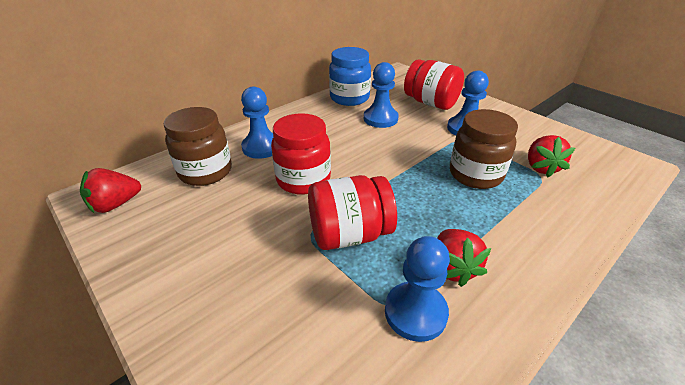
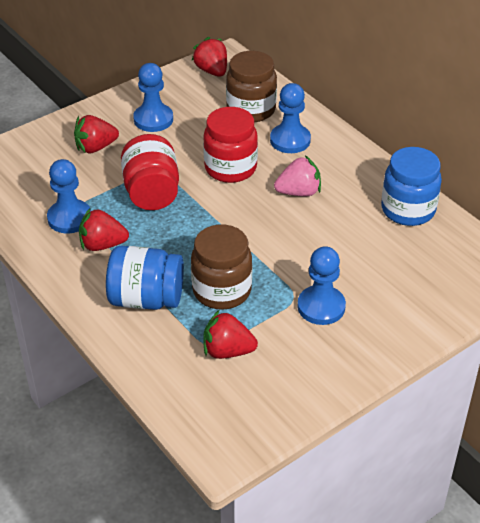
camera: 95 degrees right, 5 degrees up
(257, 306) = (95, 147): none -> red strawberry
(336, 141) = (299, 192): none -> pink strawberry
(380, 119) = (349, 232): blue pawn -> blue pawn (153, 119)
(431, 103) = (395, 288): red jar -> none
(514, 221) = (146, 299): none -> blue jar

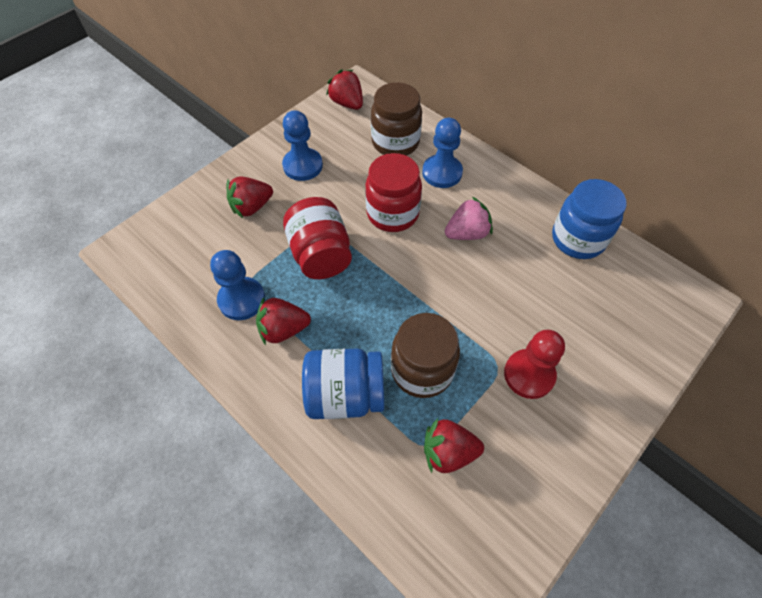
camera: 10 degrees left, 15 degrees up
(321, 307) = (529, 374): blue pawn -> red pawn

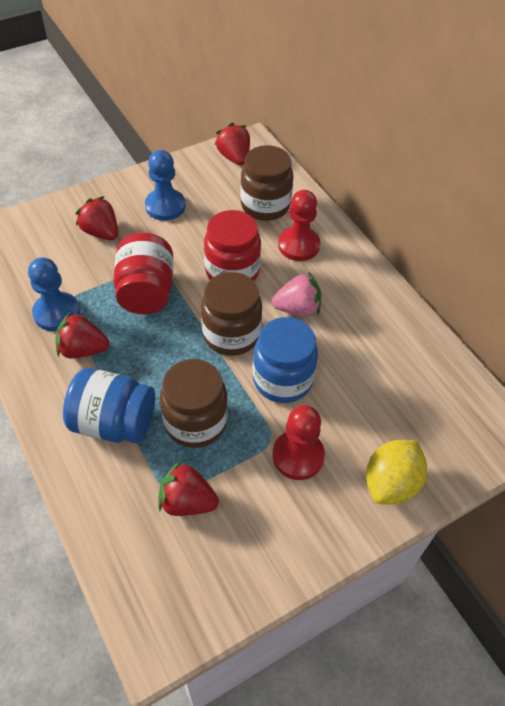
camera: 15 degrees right, 5 degrees down
(251, 207) = (101, 232): red strawberry -> red strawberry turned 60 degrees clockwise
(418, 274) = (231, 334): none -> brown jar
(442, 173) = (298, 245): blue pawn -> red pawn
(577, 239) = (409, 343): blue jar -> blue jar (282, 379)
(620, 375) = (391, 483): none -> yellow lemon

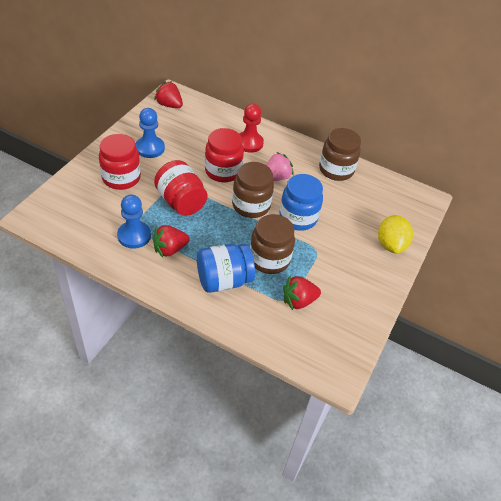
camera: 35 degrees left, 5 degrees down
(101, 232) = (121, 178): red strawberry -> red jar
(265, 205) = (211, 127): brown jar -> brown jar (336, 170)
(298, 456) = (336, 252): red pawn -> none

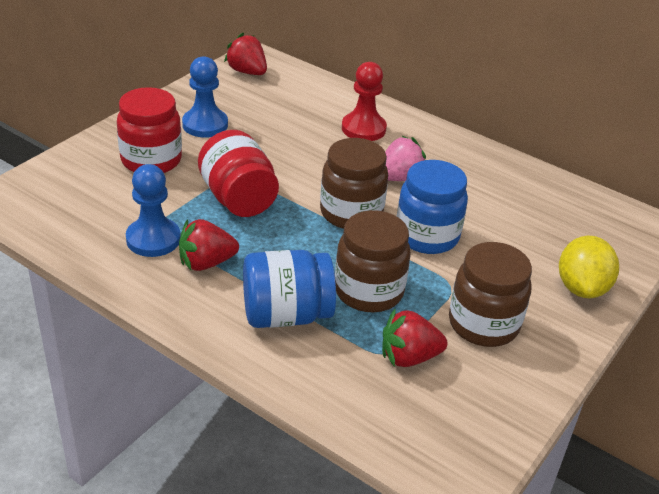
camera: 10 degrees right, 10 degrees down
(223, 171) = (314, 163): red jar -> none
(336, 170) = (500, 175): brown jar -> brown jar (483, 324)

